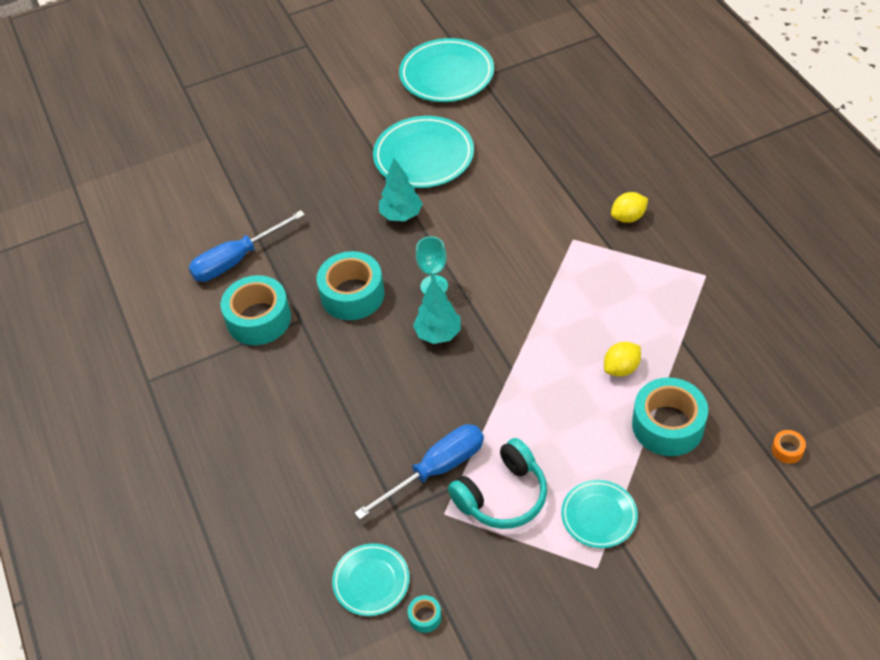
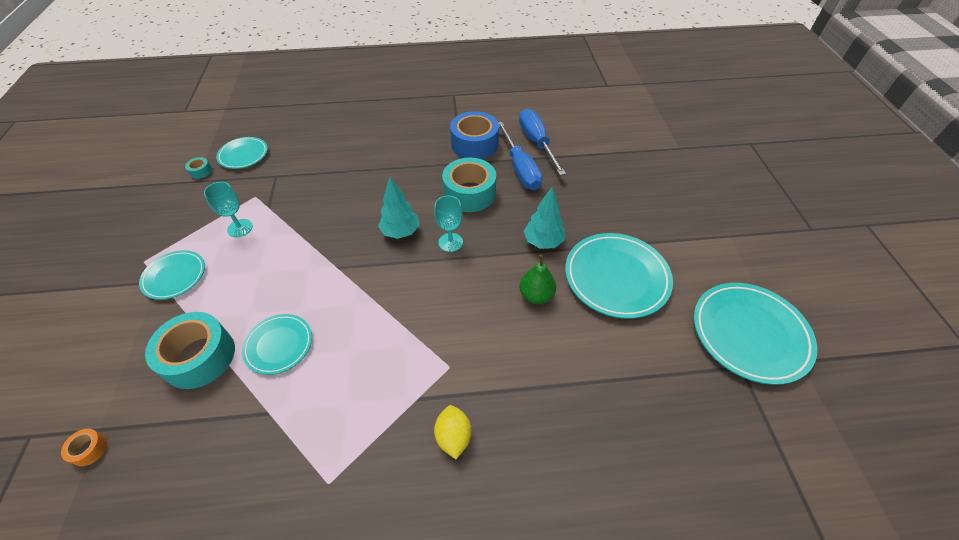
camera: 105 degrees right, 0 degrees up
(259, 319) = (474, 144): turquoise tape -> blue tape
(436, 470) = (288, 200): blue screwdriver -> blue screwdriver (520, 168)
(470, 204) = (536, 295): none -> green pear
(502, 495) = (240, 228): turquoise headphones -> turquoise goblet
(621, 368) = (279, 345): yellow lemon -> turquoise plate

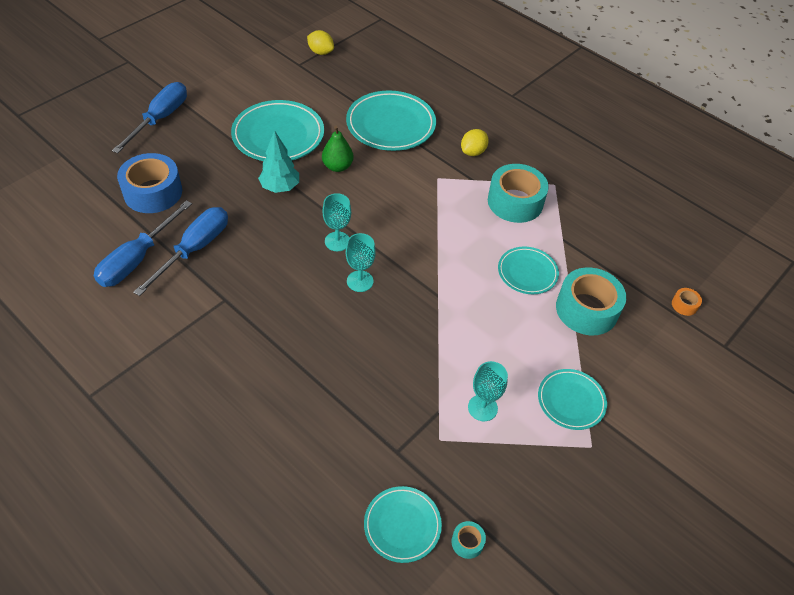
camera: 135 degrees left, 0 degrees up
(401, 232) = (360, 281): turquoise tree -> turquoise goblet
(469, 193) = (265, 265): turquoise tape -> turquoise tape (515, 202)
(474, 144) = (183, 308): blue tape -> blue tape (153, 192)
(696, 213) = (160, 119): none -> blue screwdriver
(749, 334) = (268, 67): turquoise plate -> turquoise plate (391, 125)
(761, 408) = (321, 52): none -> yellow lemon

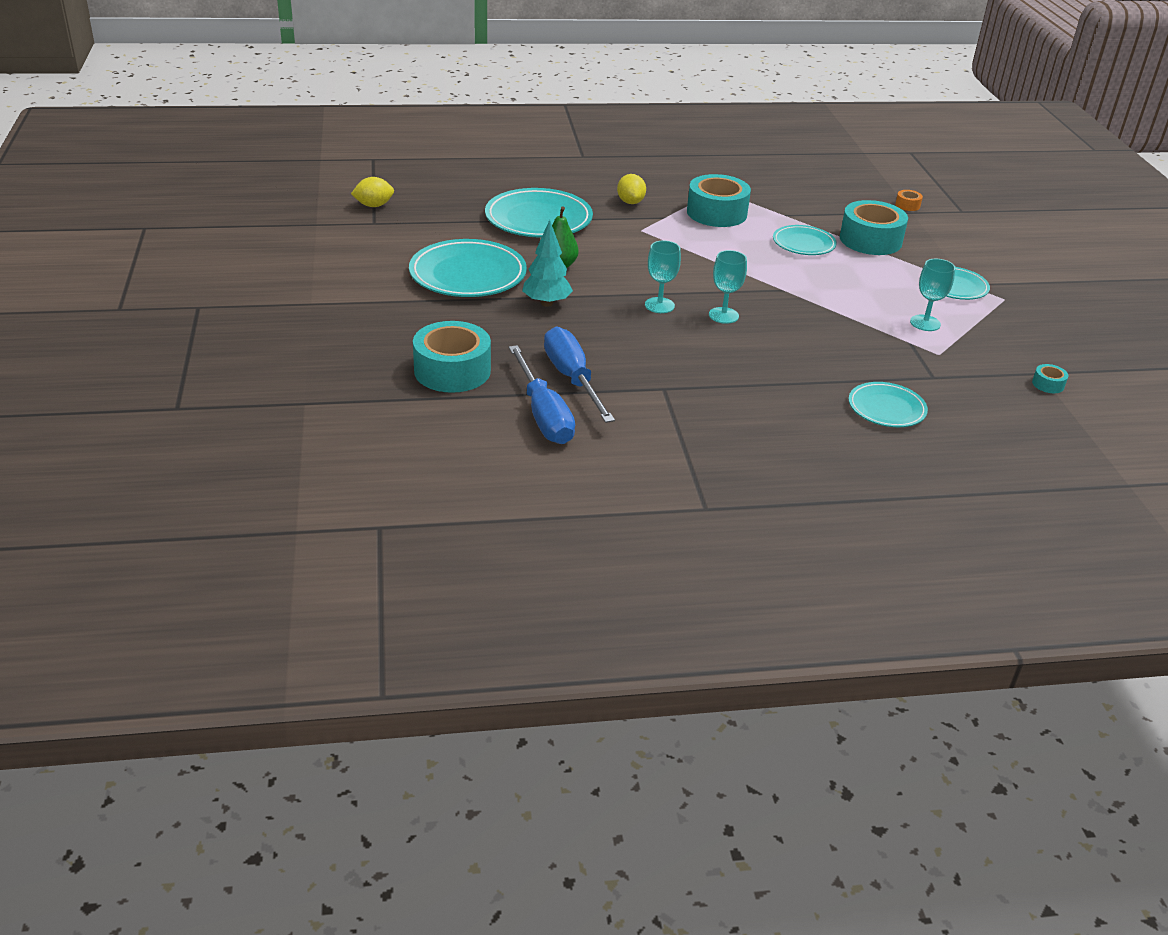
camera: 50 degrees left, 15 degrees down
(153, 192) = (452, 371): blue tape -> turquoise tape
(160, 119) = (336, 325): blue screwdriver -> none
(402, 525) = (1008, 405): turquoise plate -> turquoise plate (886, 409)

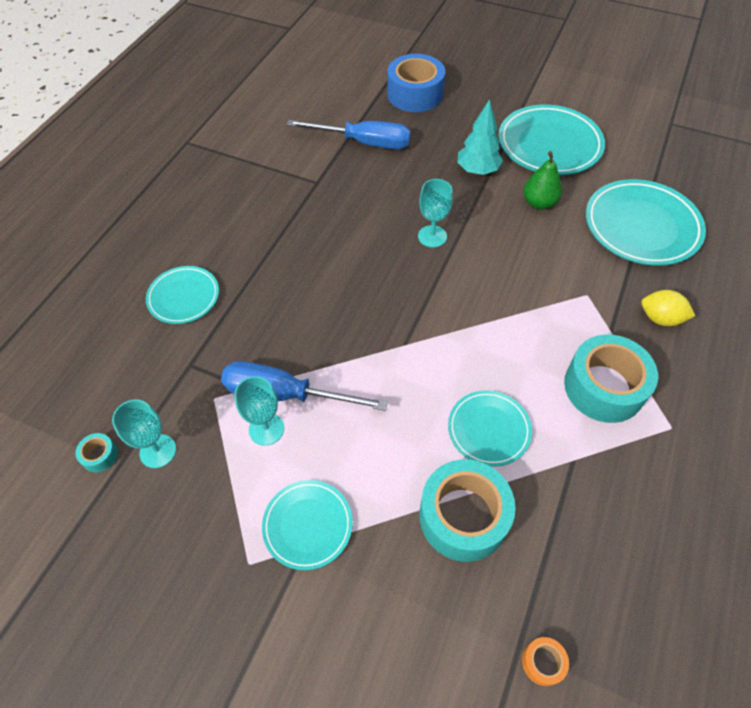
camera: 125 degrees right, 20 degrees up
(374, 205) = (708, 132): yellow lemon -> none
(452, 371) = (415, 94): turquoise tape -> blue tape
(543, 415) = (334, 114): blue screwdriver -> blue screwdriver (285, 394)
(723, 315) = (388, 271): turquoise goblet -> turquoise goblet (158, 451)

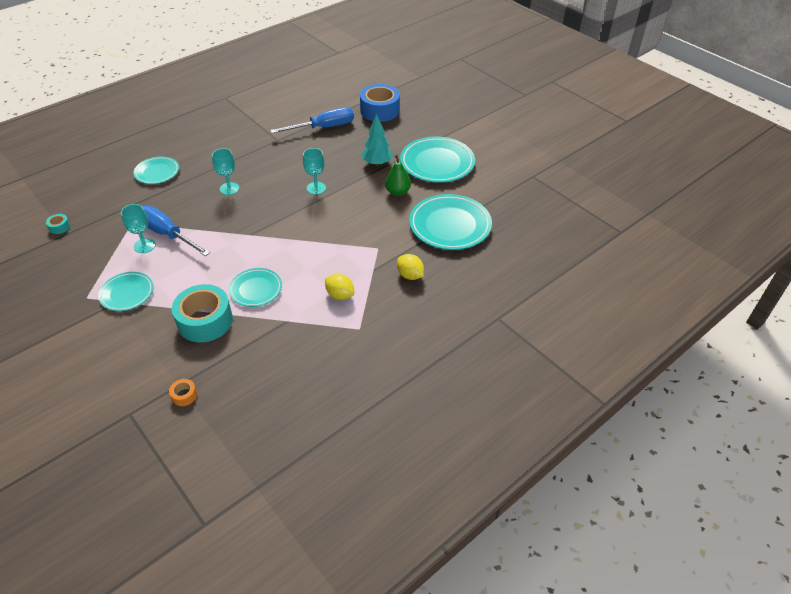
camera: 25 degrees right, 10 degrees down
(158, 451) = (86, 235): turquoise goblet -> turquoise goblet (229, 188)
(364, 143) = (323, 127): blue screwdriver -> blue screwdriver turned 60 degrees counterclockwise
(604, 387) = (340, 295): turquoise tape -> yellow lemon

